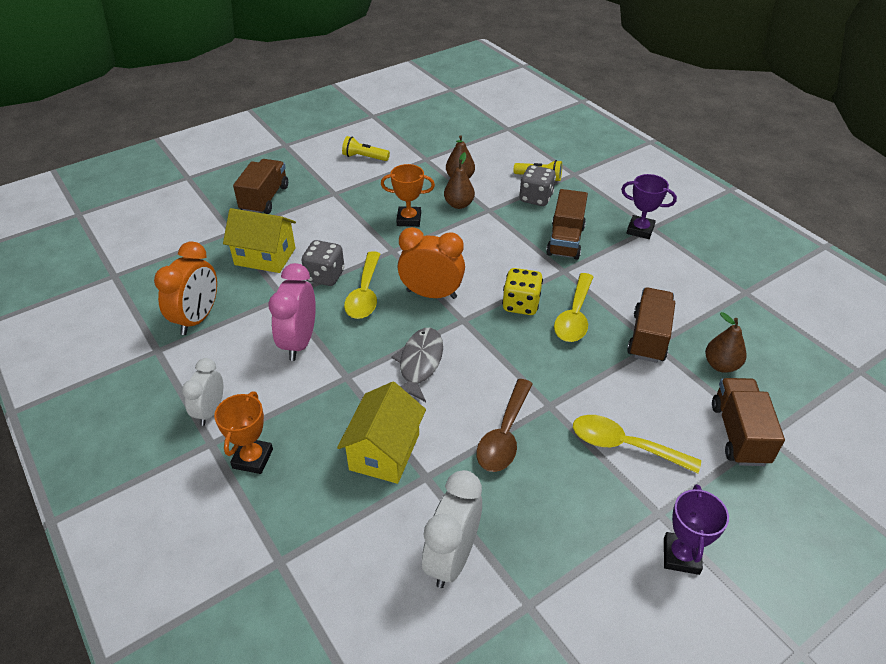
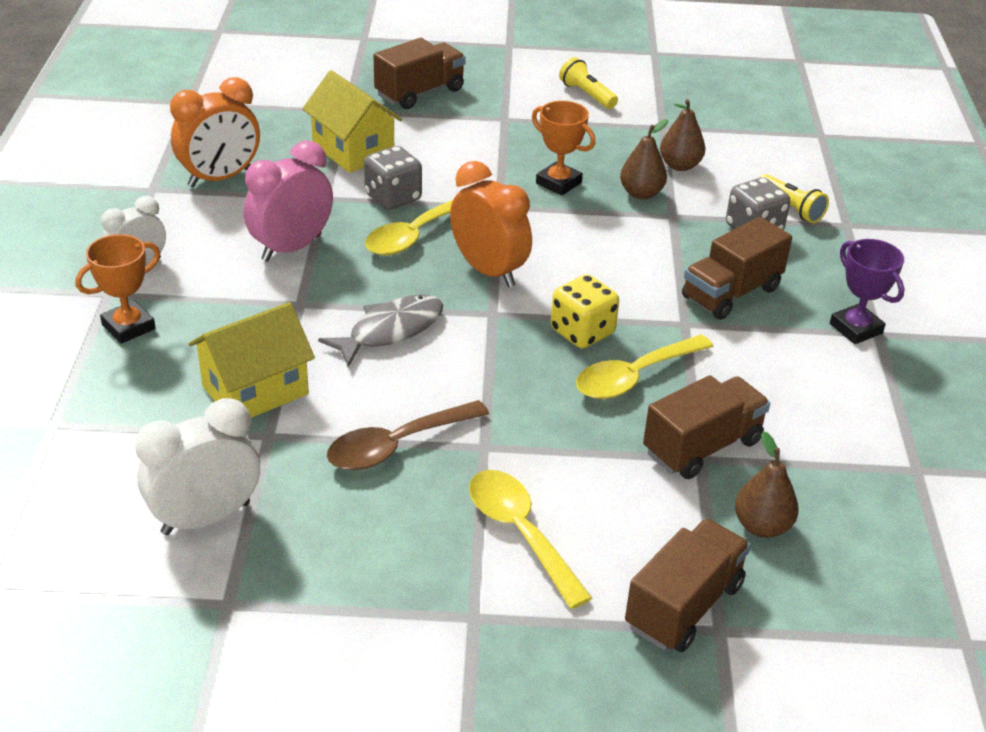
camera: 35 degrees right, 5 degrees down
(681, 556) = (445, 669): purple trophy -> none

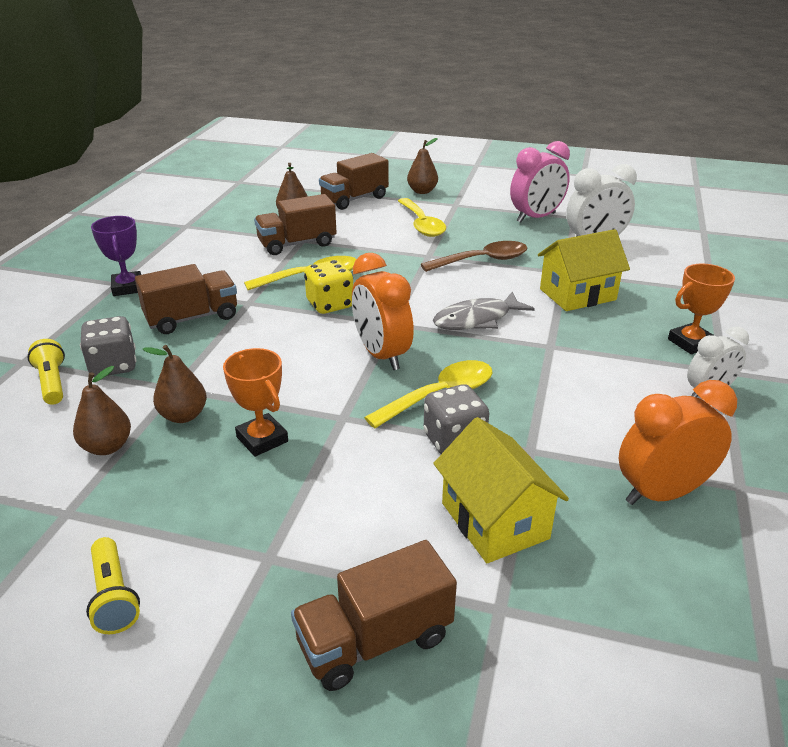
camera: 165 degrees left, 5 degrees down
(291, 248) = (563, 395): pink clock -> pink clock (536, 217)
(557, 663) = (422, 191): none -> brown pear

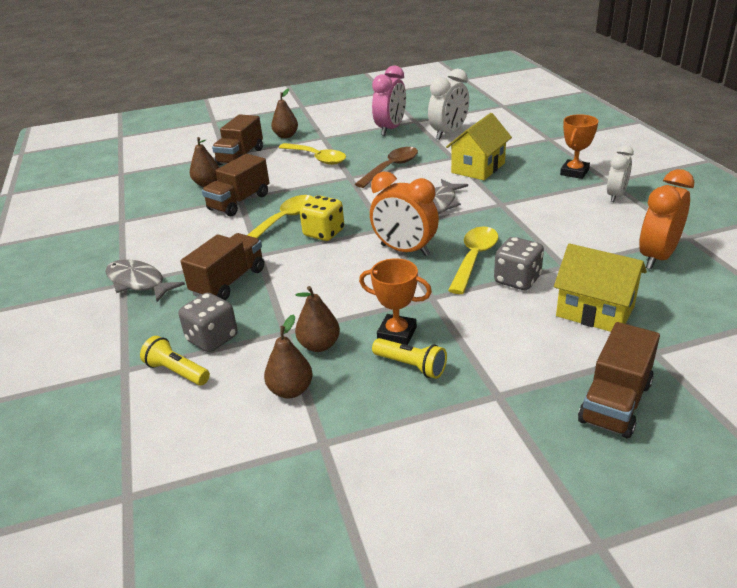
camera: 30 degrees left, 0 degrees up
(114, 596) = (433, 469): yellow flashlight -> yellow flashlight (411, 366)
(127, 287) = (138, 282): purple trophy -> grey fish

